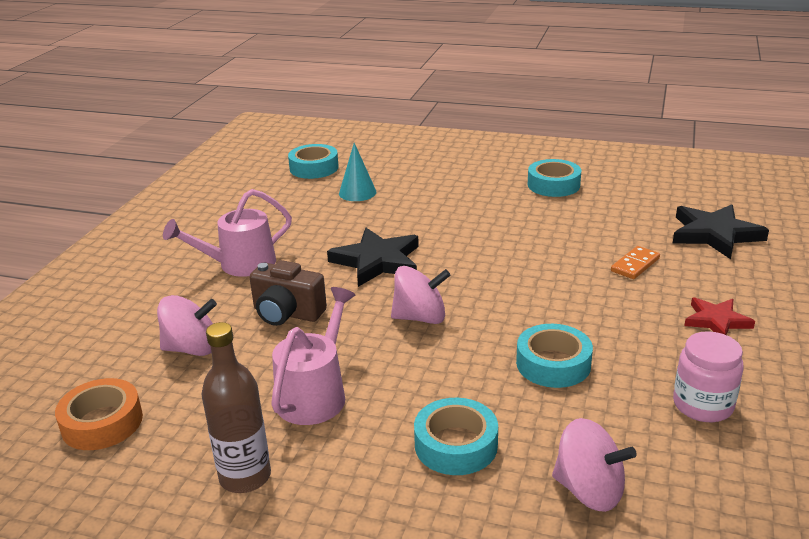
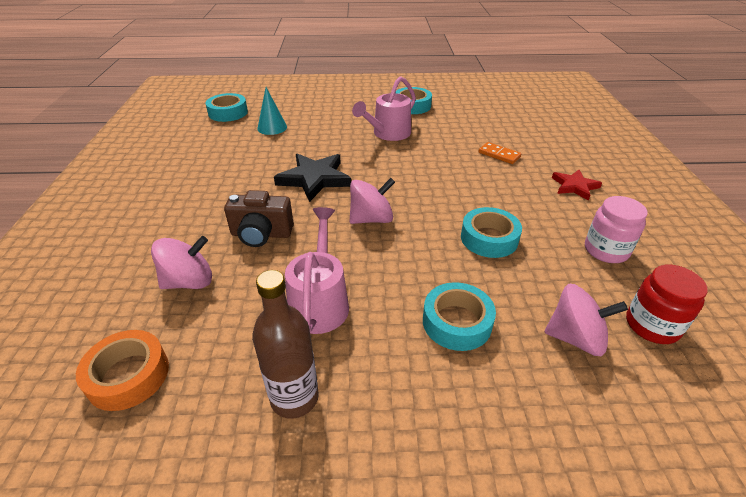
camera: 20 degrees left, 10 degrees up
(240, 265) = (200, 199): pink watering can -> pink watering can (388, 134)
(635, 265) = (499, 155): orange domino -> orange domino turned 75 degrees counterclockwise
(700, 499) = (652, 325): none -> red jar
(715, 234) = (535, 127): black star -> none

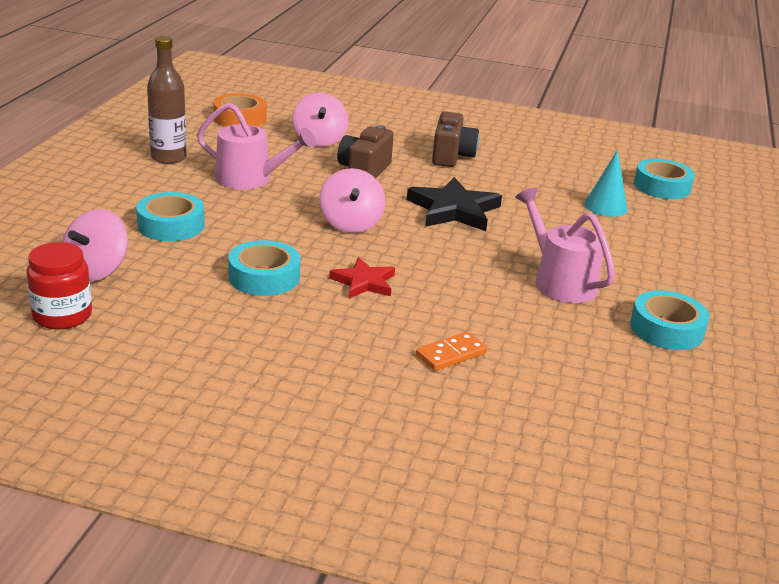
camera: 105 degrees right, 10 degrees down
(204, 195) = (451, 156): none -> brown camera
(574, 186) = (322, 385): red star -> red star (364, 282)
(606, 250) = (178, 343): pink jar -> none

